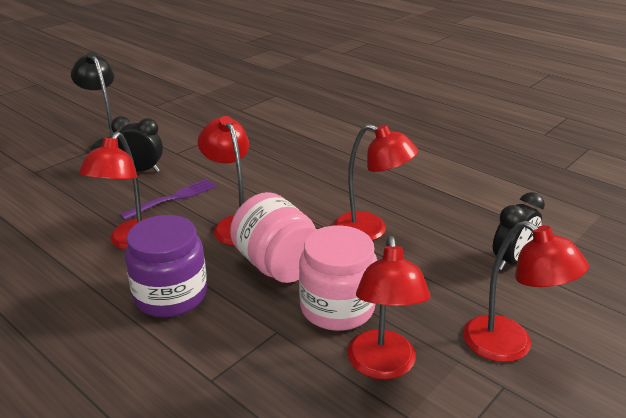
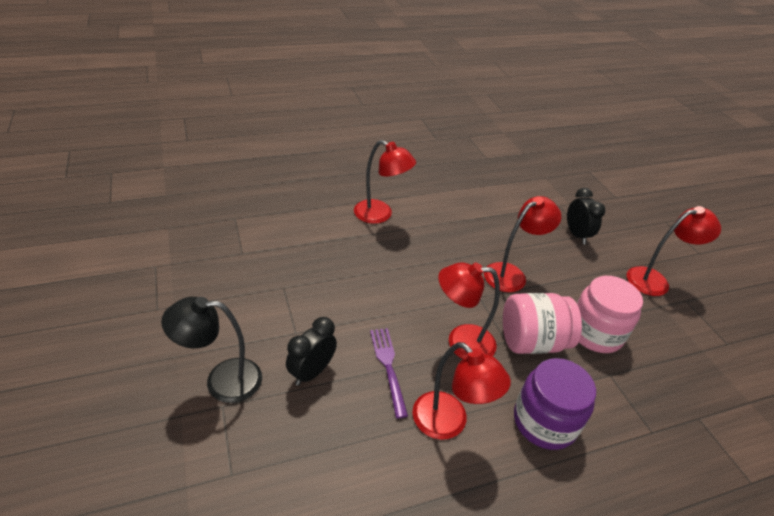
camera: 65 degrees left, 10 degrees up
(382, 366) = (659, 339): red lamp -> red lamp (380, 215)

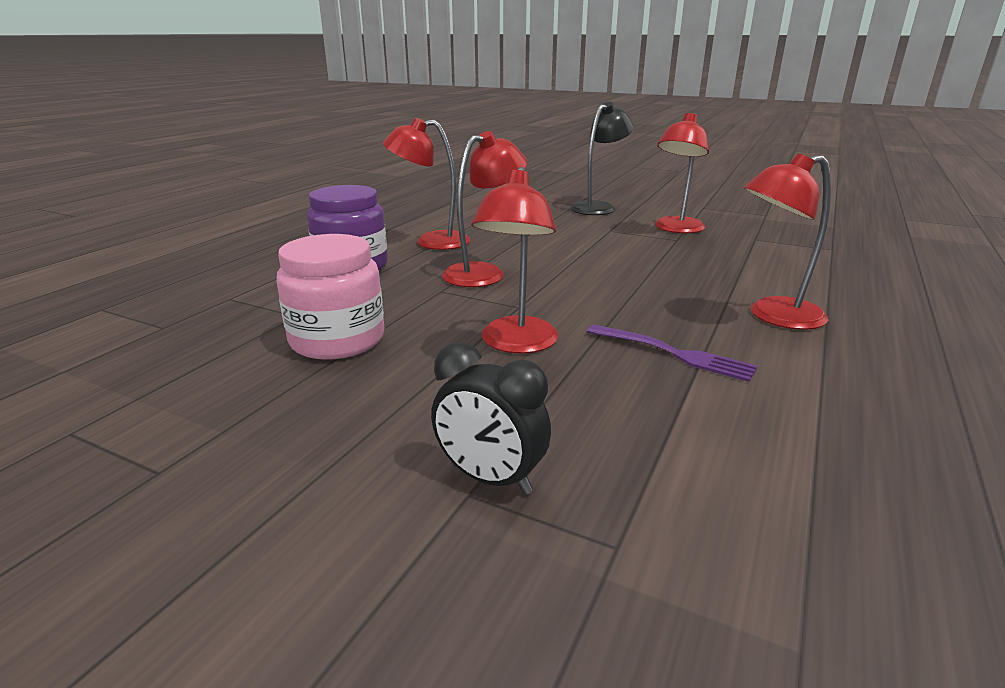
camera: 140 degrees right, 15 degrees down
(311, 372) = (560, 224): black clock -> none
(388, 367) = (517, 242): purple fork -> purple fork (673, 353)
(532, 341) = (413, 301): pink jar -> none
(655, 280) = (244, 477): red lamp -> red lamp (676, 229)

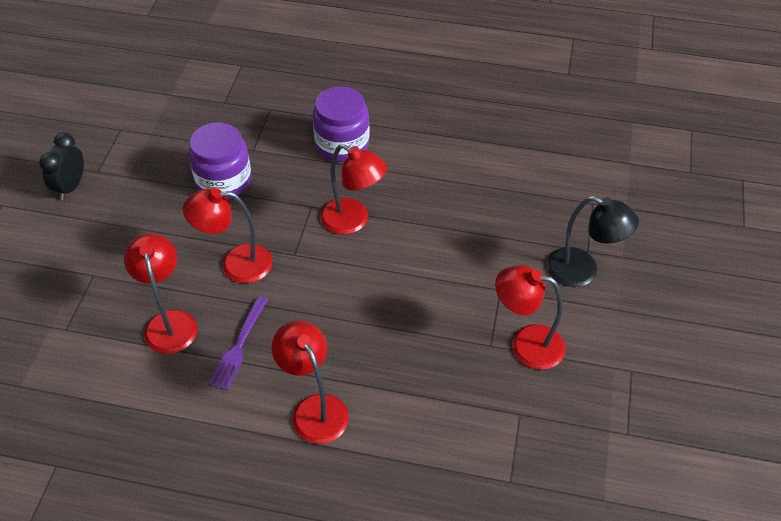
camera: 75 degrees right, 25 degrees up
(337, 340) = (224, 181): pink jar -> purple jar
(431, 241) = (415, 171): red lamp -> red lamp (169, 322)
(490, 478) = (104, 280): black clock -> black clock (71, 186)

